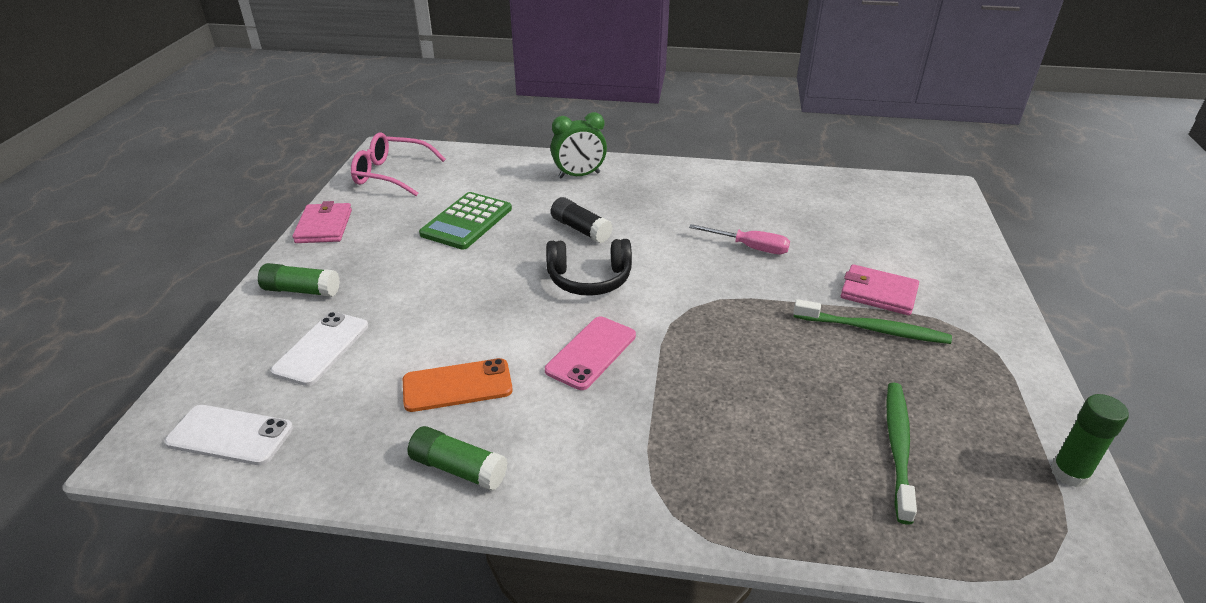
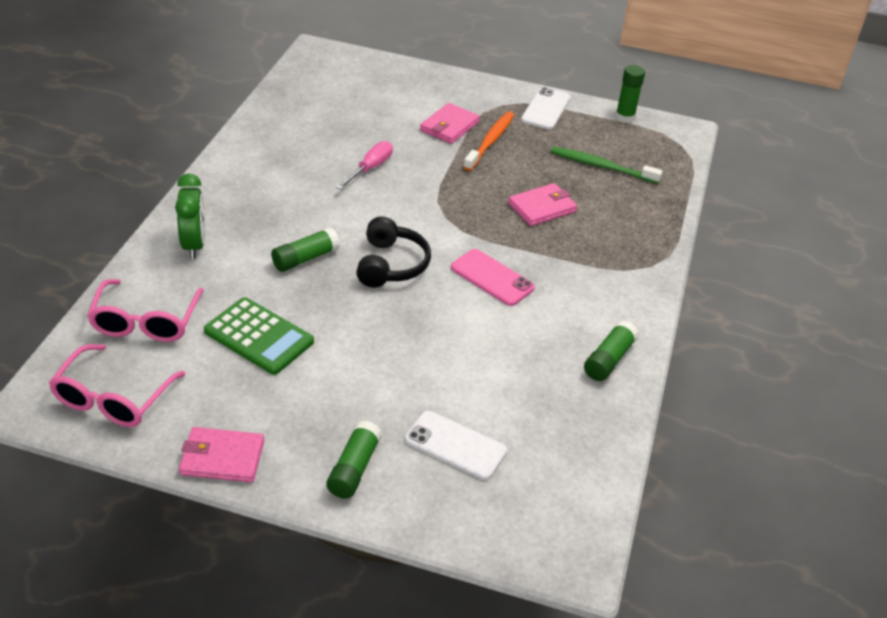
camera: 85 degrees left, 5 degrees up
(230, 435) = (564, 499): white phone -> white phone (546, 109)
(457, 385) = (520, 356): orange phone -> none
(478, 172) = (146, 321): none -> pink glasses
(581, 229) = (305, 258): black glue stick -> green glue stick
(754, 387) = (542, 207): none -> pink wallet
(873, 329) = (490, 141): green toothbrush -> orange toothbrush

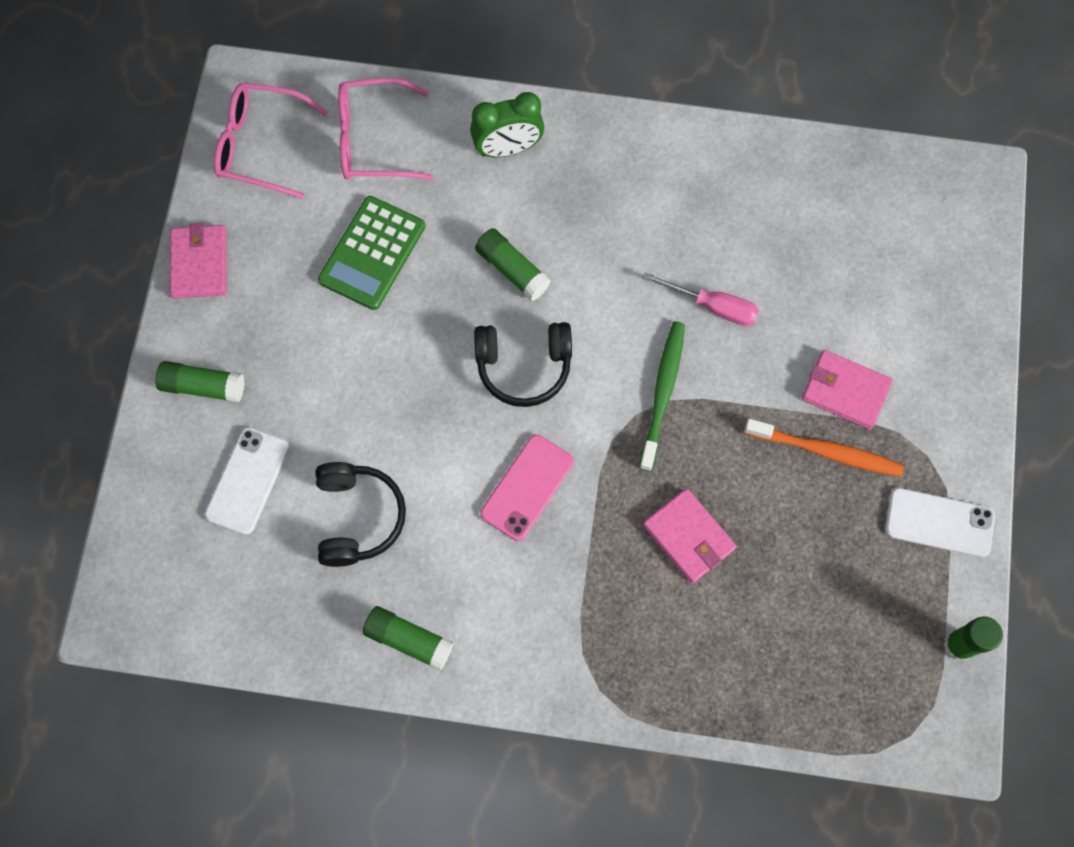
camera: 85 degrees right, 30 degrees up
(501, 376) = (358, 517): none -> black headphones
(601, 166) = (812, 614): green toothbrush -> green toothbrush (663, 392)

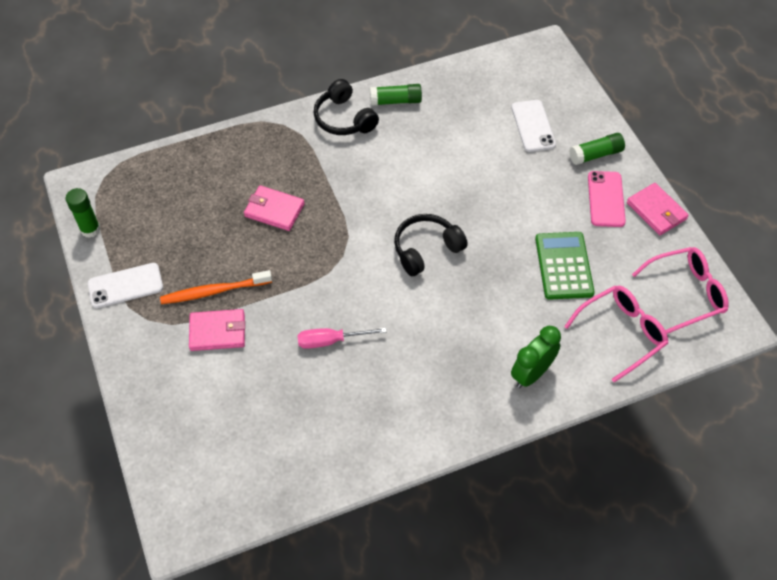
camera: 150 degrees right, 15 degrees down
(358, 517) = (462, 137): black headphones -> black headphones (344, 119)
(512, 270) = (472, 299): green glue stick -> none
(527, 487) = (381, 191): pink phone -> pink phone (606, 199)
(663, 392) = (333, 275): green toothbrush -> none

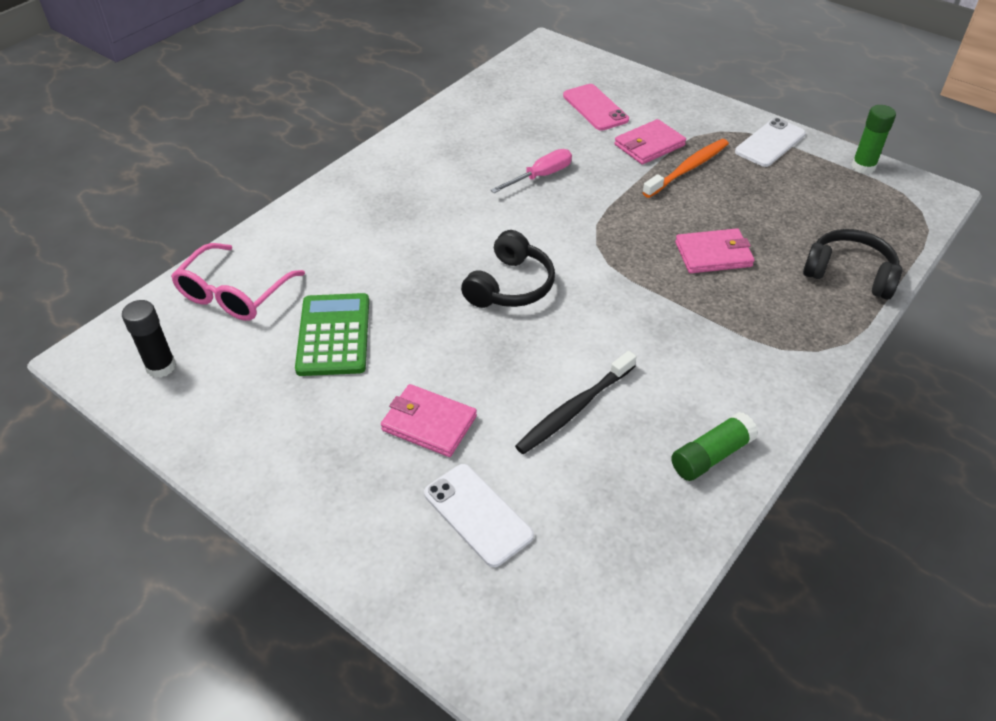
camera: 150 degrees right, 10 degrees down
(344, 119) = (752, 394): black headphones -> black headphones (849, 274)
(447, 153) = (574, 409): none -> black toothbrush
(531, 374) = (322, 224): green clock -> none
(563, 266) = (333, 335): green calculator -> green calculator turned 150 degrees counterclockwise
(595, 155) = (353, 510): green glue stick -> none
(606, 199) = (310, 445): pink phone -> pink phone (595, 108)
(656, 211) = (227, 460): pink wallet -> pink wallet (429, 423)
(685, 293) = (161, 367): pink glasses -> black glue stick

